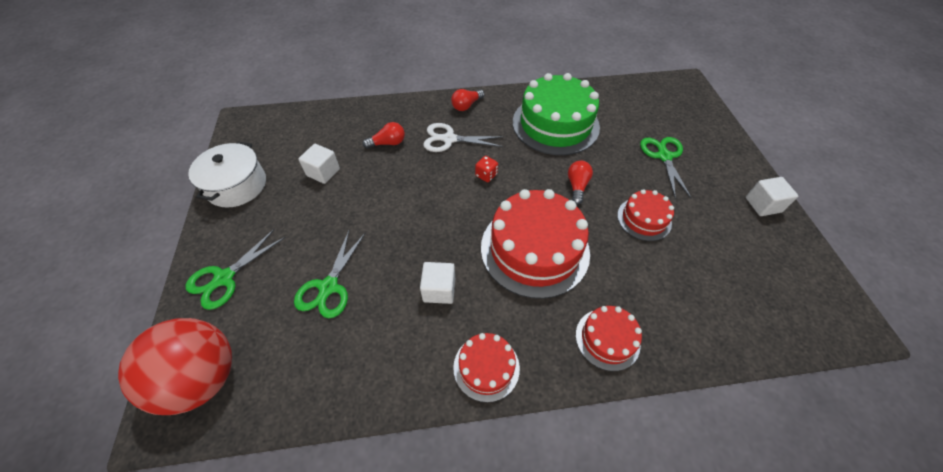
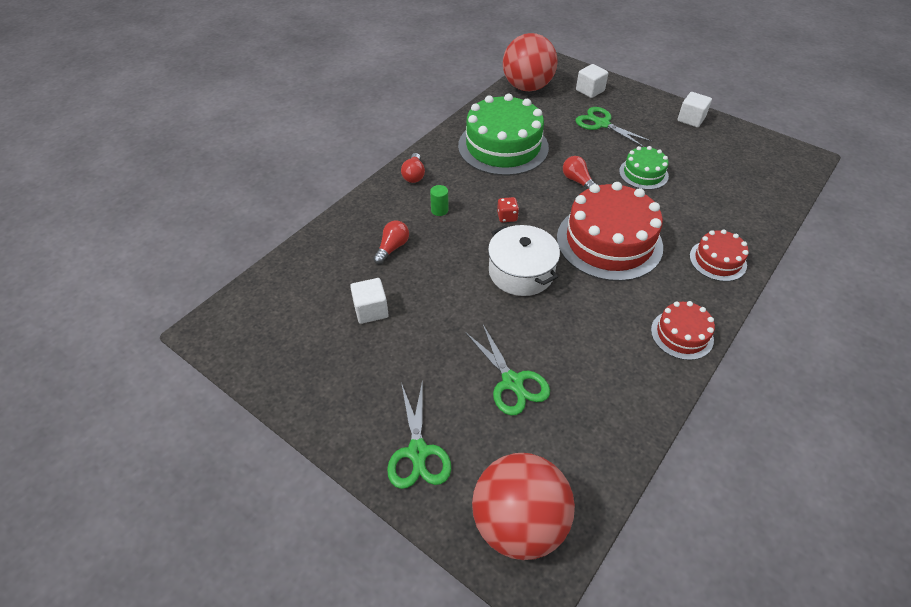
camera: 45 degrees left, 5 degrees down
(236, 185) = (303, 382): white pot -> white pot (521, 272)
(439, 290) = (589, 316): white cube -> white cube (590, 90)
(449, 139) = (439, 210): white scissors -> green cylinder
(638, 92) = (527, 87): none -> red ball
(644, 219) = (643, 173): red cake -> green cake

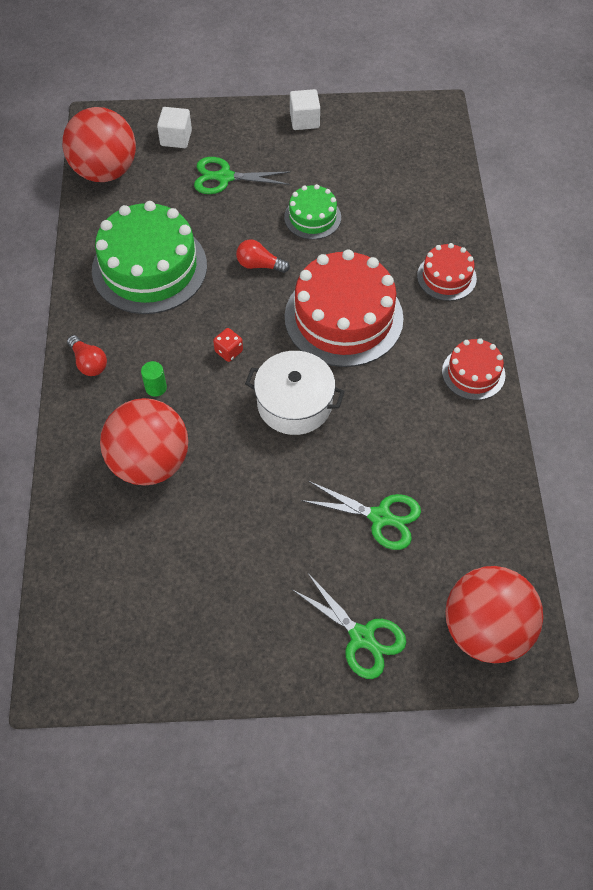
camera: 40 degrees left, 10 degrees up
(371, 310) = (195, 542): white cube -> none
(392, 248) = (150, 462): red light bulb -> red ball

